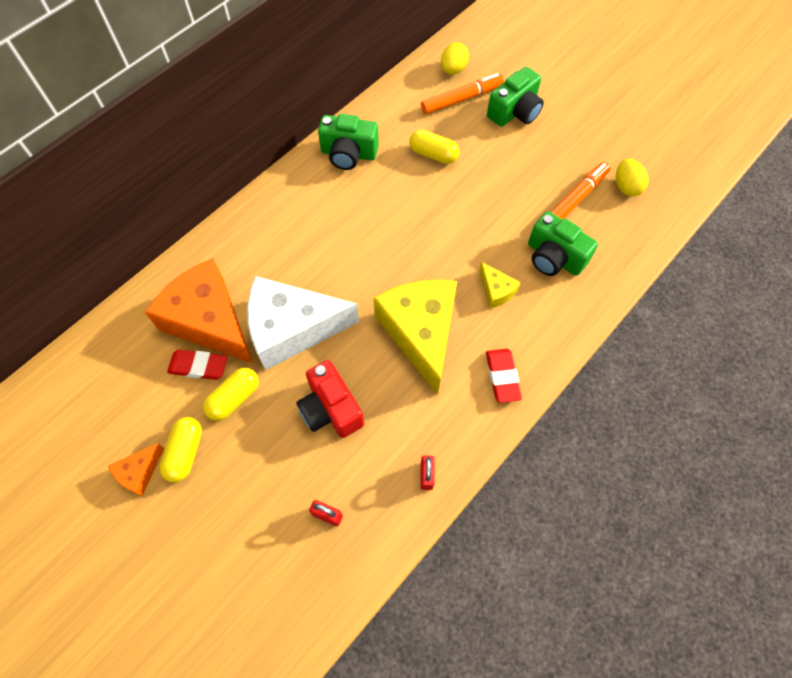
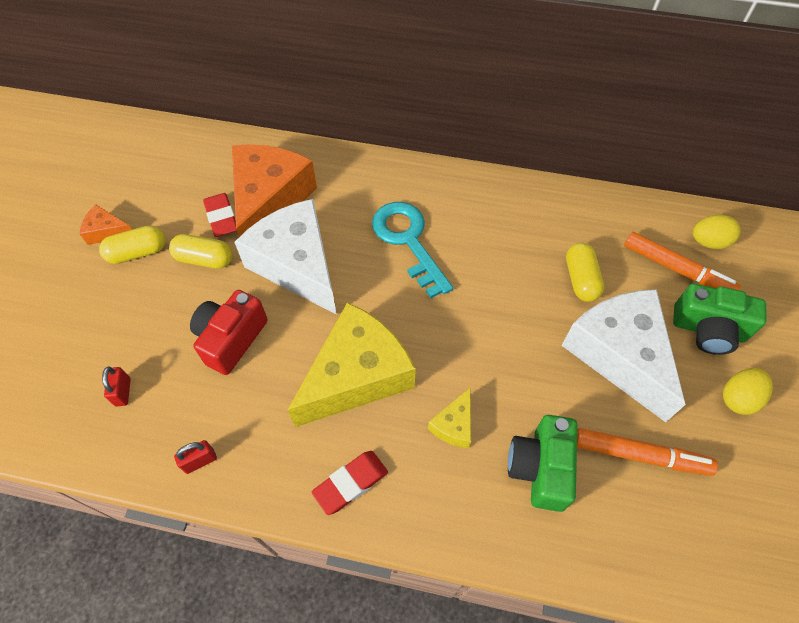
camera: 60 degrees right, 5 degrees down
(325, 240) = (408, 241): none -> turquoise key
(348, 154) = (520, 208): green camera -> none
(503, 168) = (619, 355): none -> white cheese
(626, 187) = (709, 510): yellow egg -> yellow egg (738, 398)

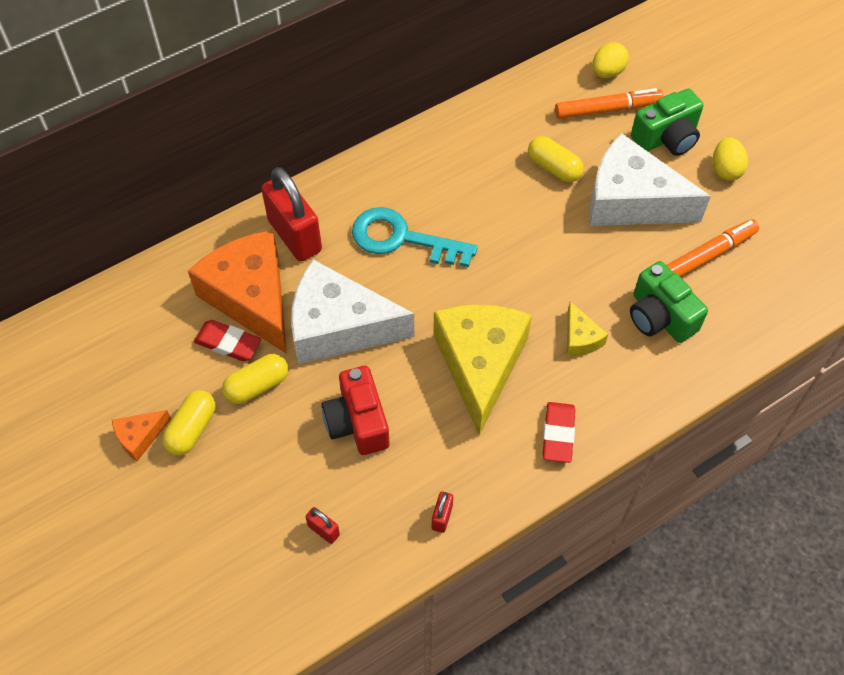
camera: 45 degrees left, 0 degrees up
(342, 184) = (294, 236): none -> red padlock

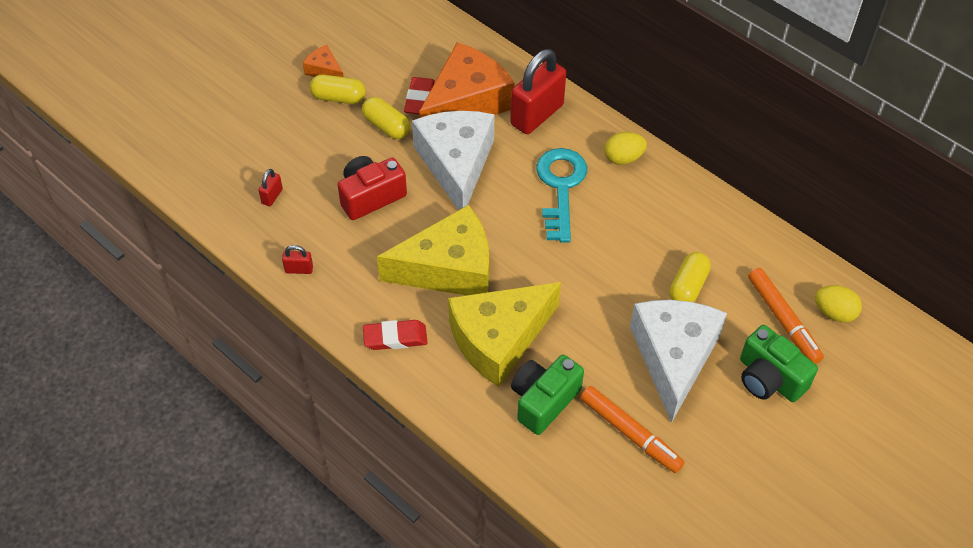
camera: 75 degrees right, 5 degrees down
(580, 338) = (499, 339): yellow cheese -> yellow cheese, size x2.28
(725, 170) = (749, 438): yellow egg -> yellow egg (623, 158)

